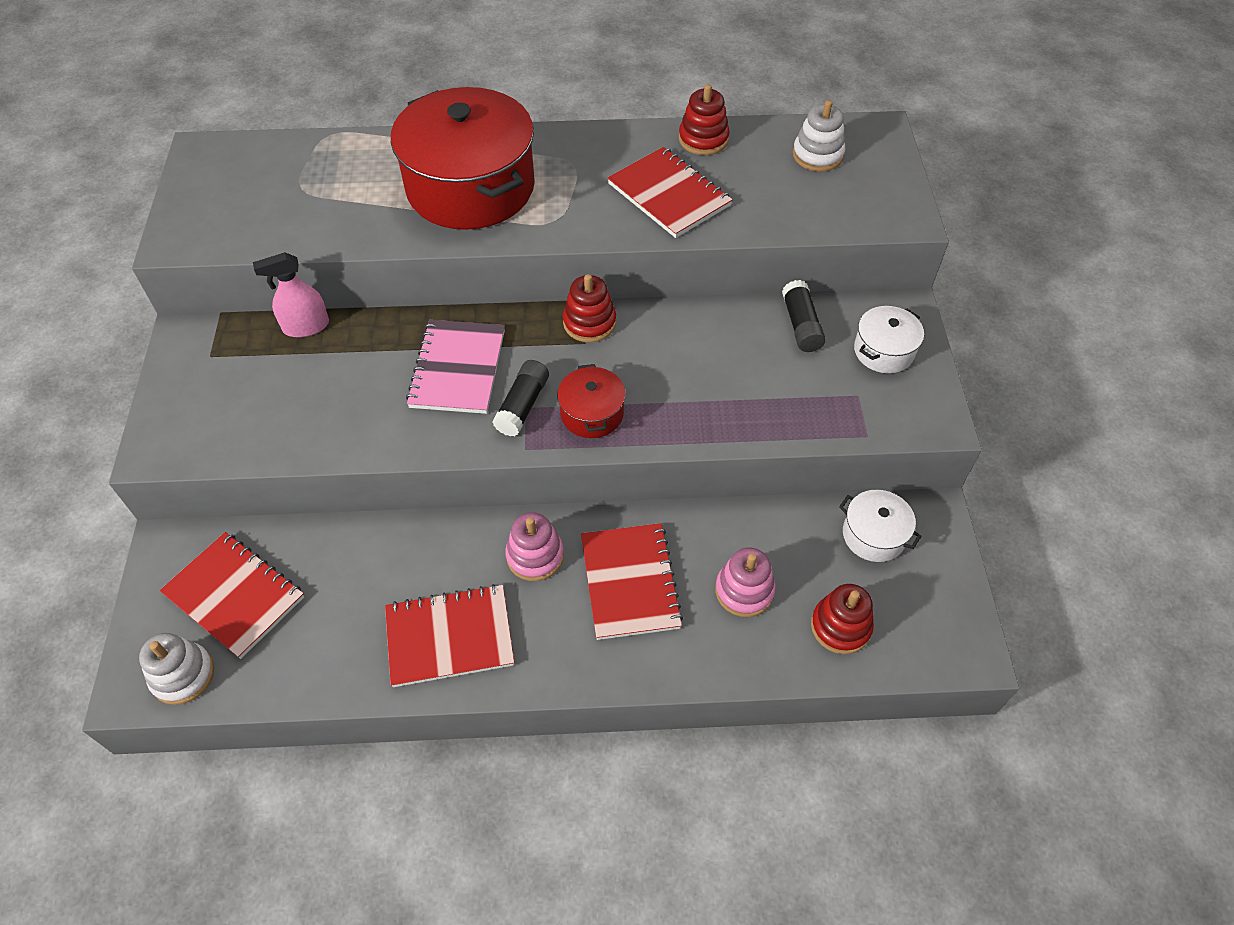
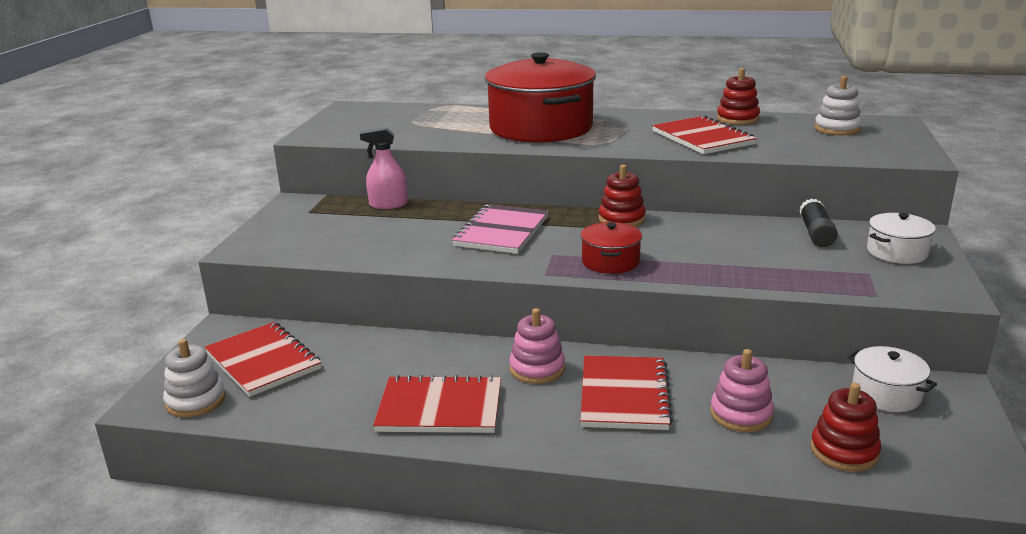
camera: 15 degrees right, 30 degrees down
(522, 406) = (550, 253): black glue stick -> none

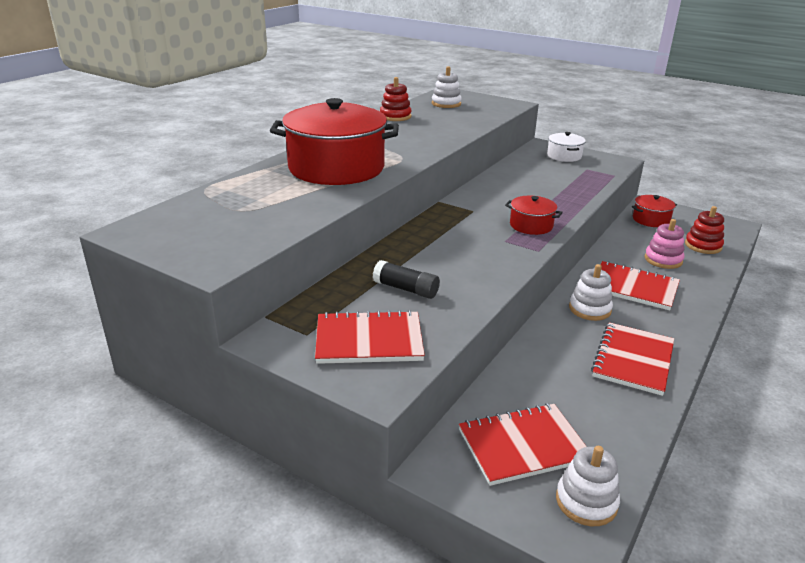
camera: 70 degrees left, 5 degrees up
(388, 204) = (334, 287): pink spray bottle -> none
(501, 232) = (447, 249): pink notebook -> none
(537, 369) = (589, 309): pink stacking toy -> white stacking toy
(621, 219) = (459, 205): red stacking toy -> none
(702, 138) = (425, 133): red notebook -> red notebook (369, 340)
(816, 233) = (526, 164): black glue stick -> black glue stick (406, 289)
(886, 394) = (651, 220): white pot -> red pot

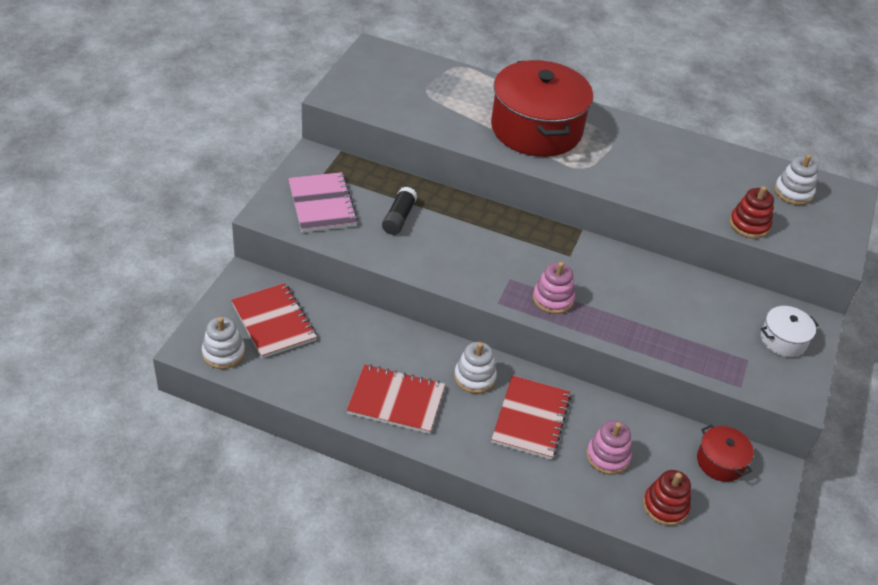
camera: 75 degrees right, 15 degrees up
(369, 340) = (322, 204): red notebook -> pink notebook
(395, 116) = (714, 154): red stacking toy -> red stacking toy (749, 225)
(531, 225) = (553, 299): red pot -> pink stacking toy

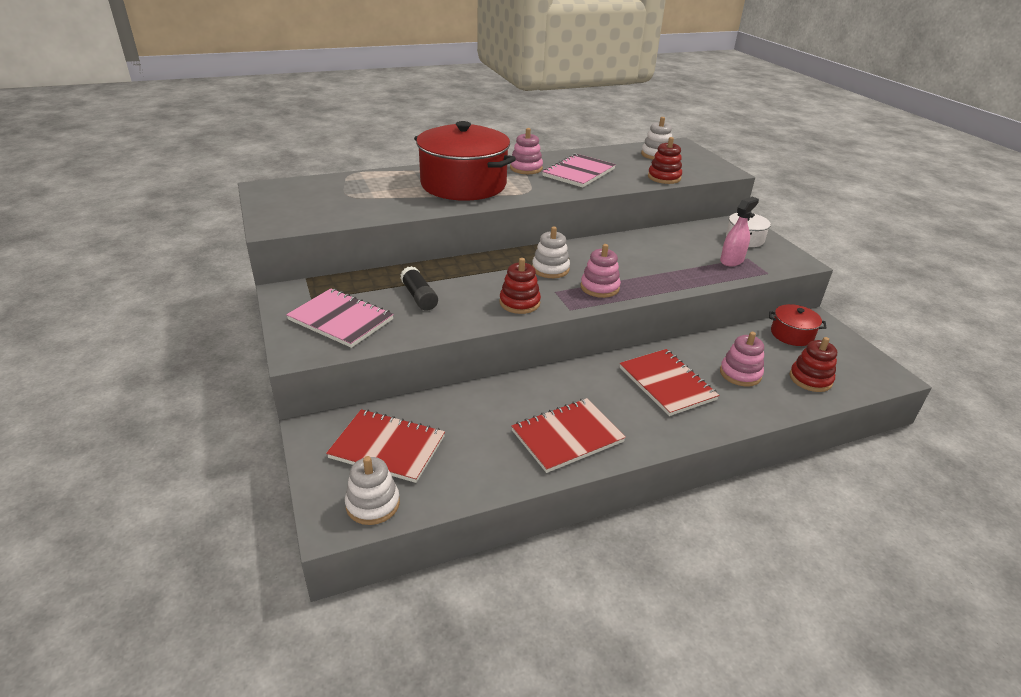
camera: 40 degrees left, 10 degrees down
(466, 271) = (519, 303): none -> red stacking toy
(474, 377) = (595, 382): white stacking toy -> white stacking toy (550, 269)
(623, 139) = (526, 168): none -> pink stacking toy
(667, 172) = (578, 172): none -> pink notebook
(725, 352) = (732, 260): none -> pink spray bottle

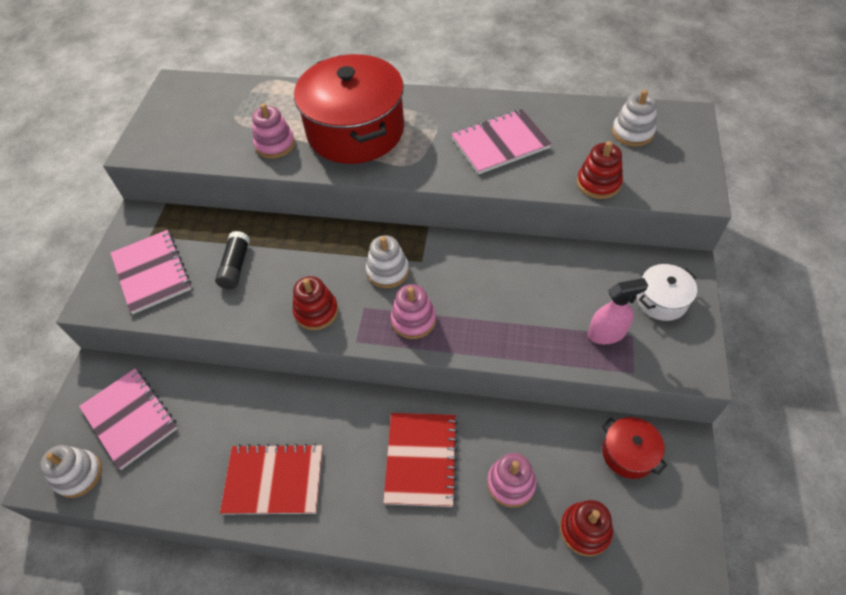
camera: 35 degrees right, 20 degrees up
(387, 447) = (130, 418): red notebook -> pink notebook
(526, 168) = (446, 118): pink stacking toy -> pink stacking toy (275, 144)

